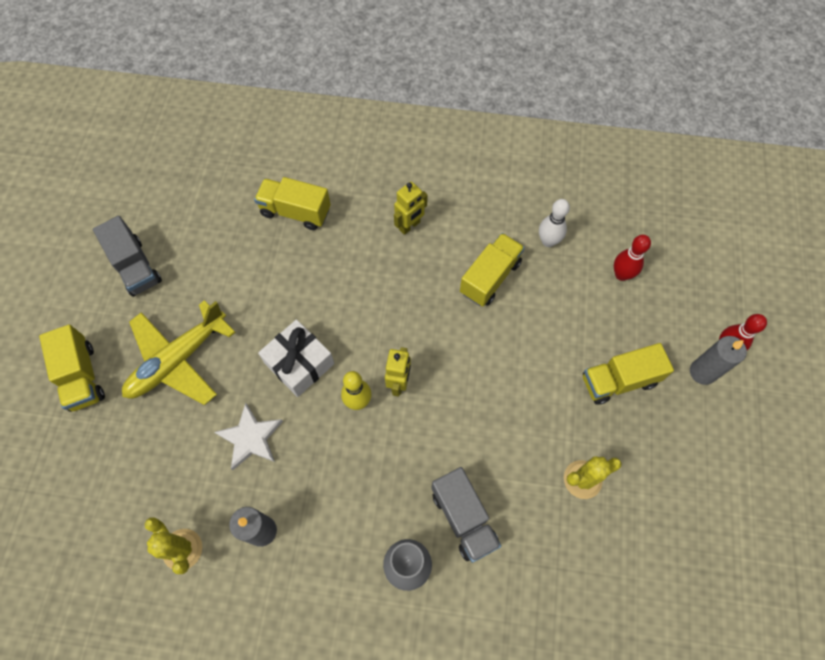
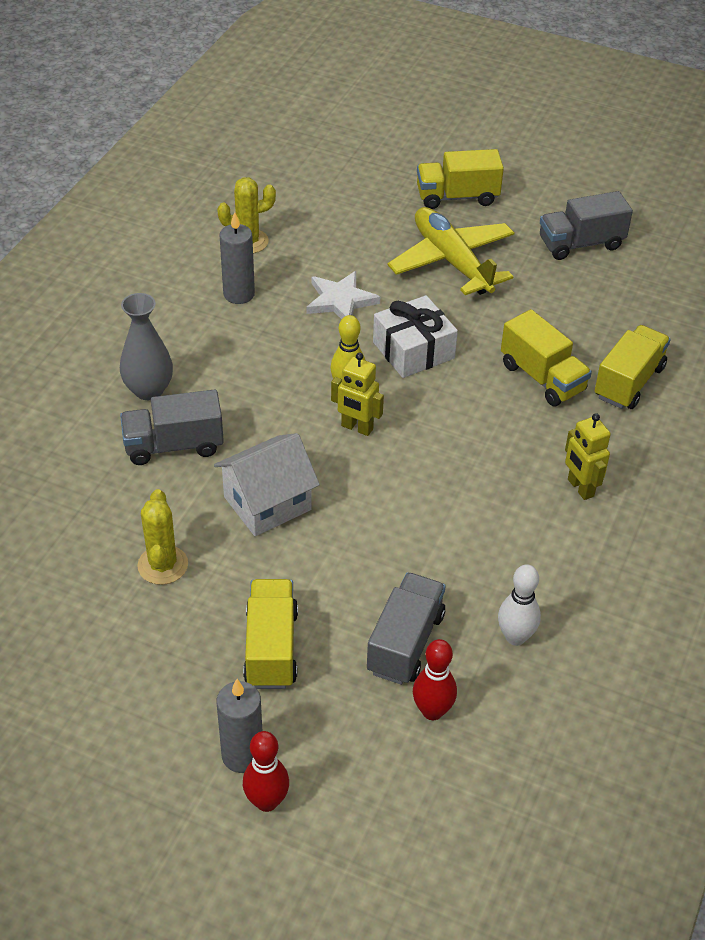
camera: 105 degrees right, 20 degrees down
(490, 278) = (474, 552): yellow truck -> yellow truck (542, 378)
(497, 424) = (267, 503): none -> white house
(579, 301) = (405, 643): none -> grey truck

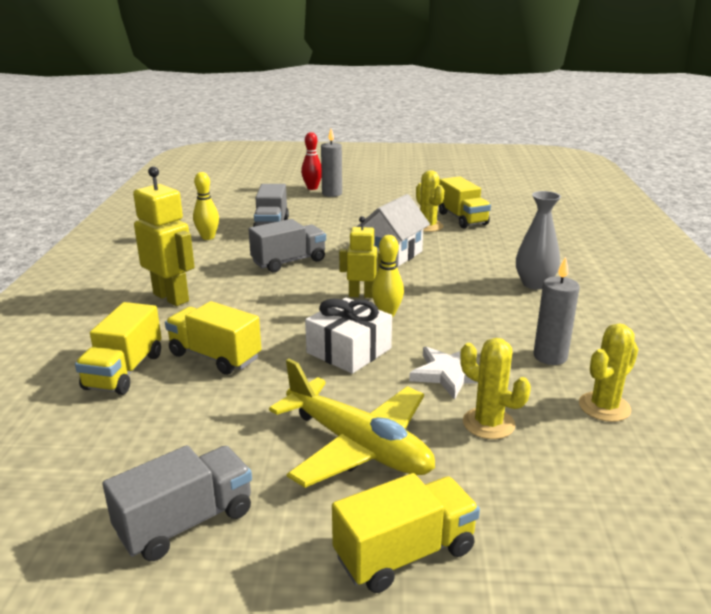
camera: 160 degrees right, 20 degrees down
(174, 445) = (480, 264): grey truck -> grey truck (289, 262)
(271, 648) = (343, 215): yellow truck -> yellow truck (462, 219)
(346, 252) = (488, 423): none -> yellow cactus
(432, 711) = (247, 213): red bowling pin -> none
(515, 637) = (208, 237): white bowling pin -> yellow bowling pin
(580, 488) = (171, 297): yellow robot -> yellow robot, size x1.59

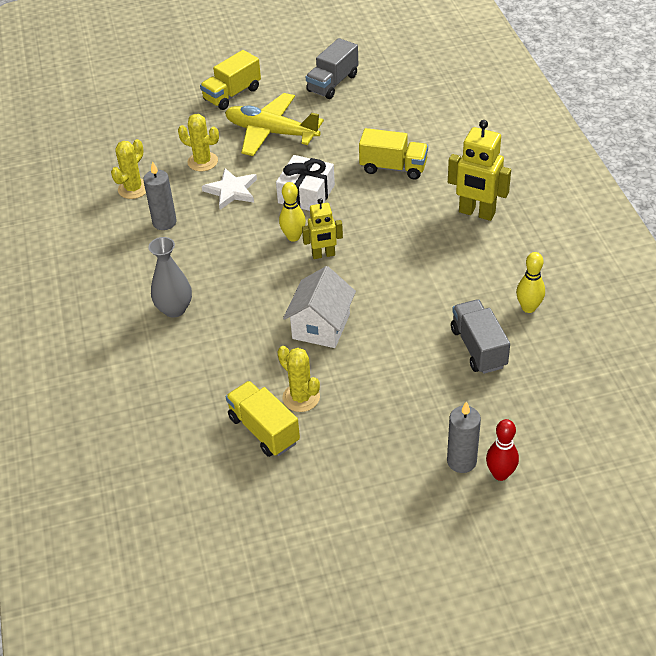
camera: 165 degrees right, 20 degrees up
(124, 371) = (440, 143): yellow truck -> none
(289, 262) = (415, 286): grey truck -> none

